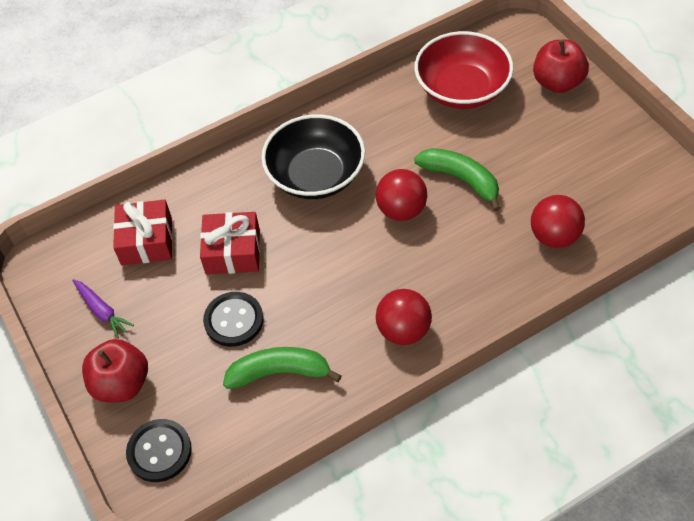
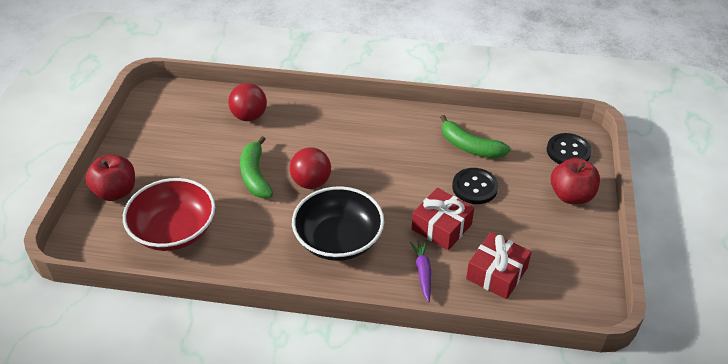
camera: 145 degrees left, 10 degrees down
(102, 311) = (559, 245): purple carrot -> purple carrot (423, 272)
(403, 330) = (382, 125): red ball -> none

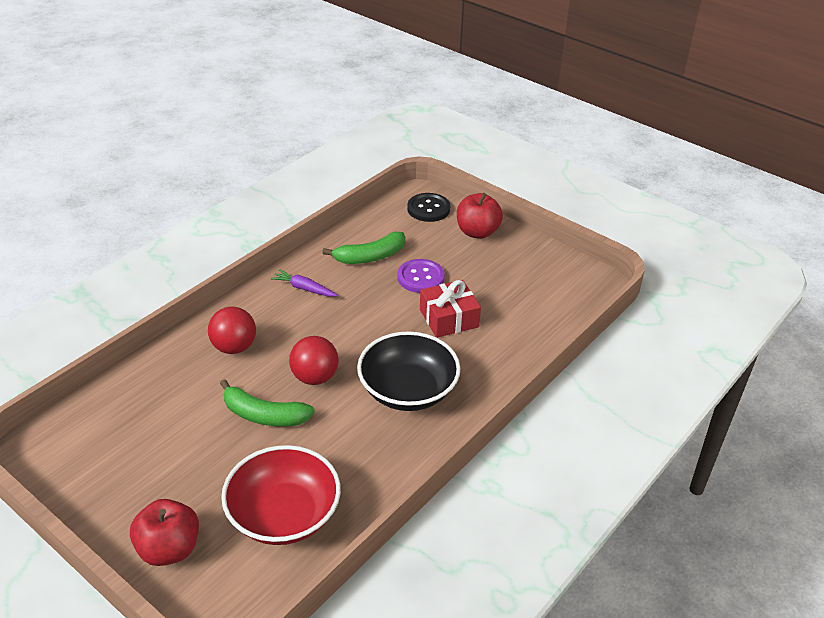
camera: 60 degrees left, 5 degrees down
(249, 116) = (167, 383): red ball -> red ball (234, 347)
(423, 272) = (491, 354): purple carrot -> purple carrot (304, 288)
(474, 187) = (420, 277): black button -> purple button
(496, 273) = (525, 312): red gift -> none

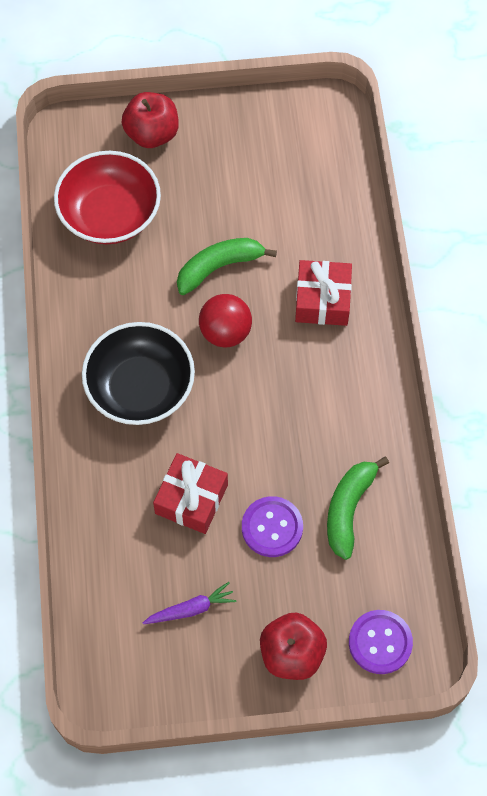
camera: 135 degrees right, 25 degrees up
(234, 347) = (322, 300): red ball -> red gift
(304, 288) = (353, 411): purple carrot -> purple carrot (191, 609)
(428, 209) = (380, 642): black button -> purple button

